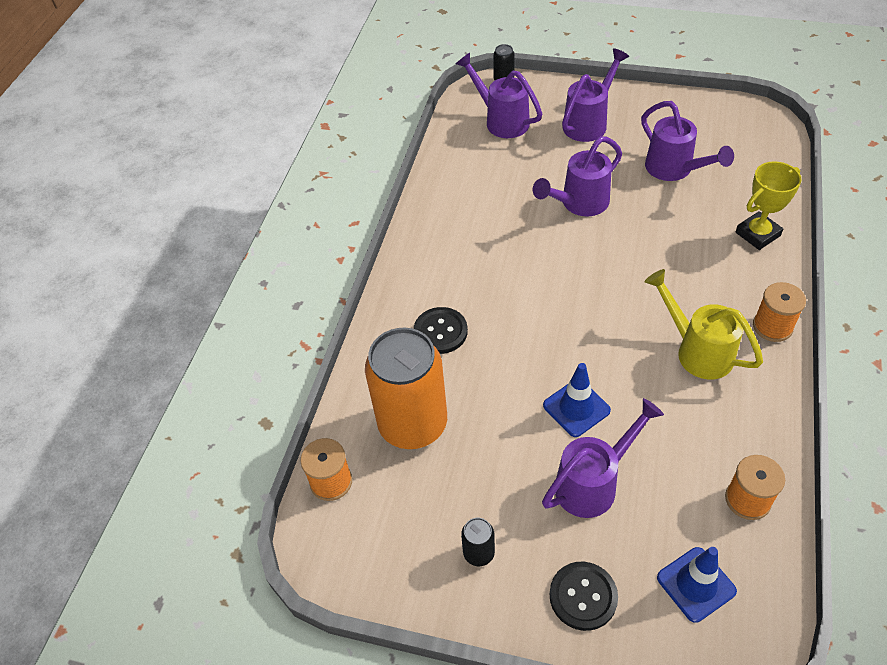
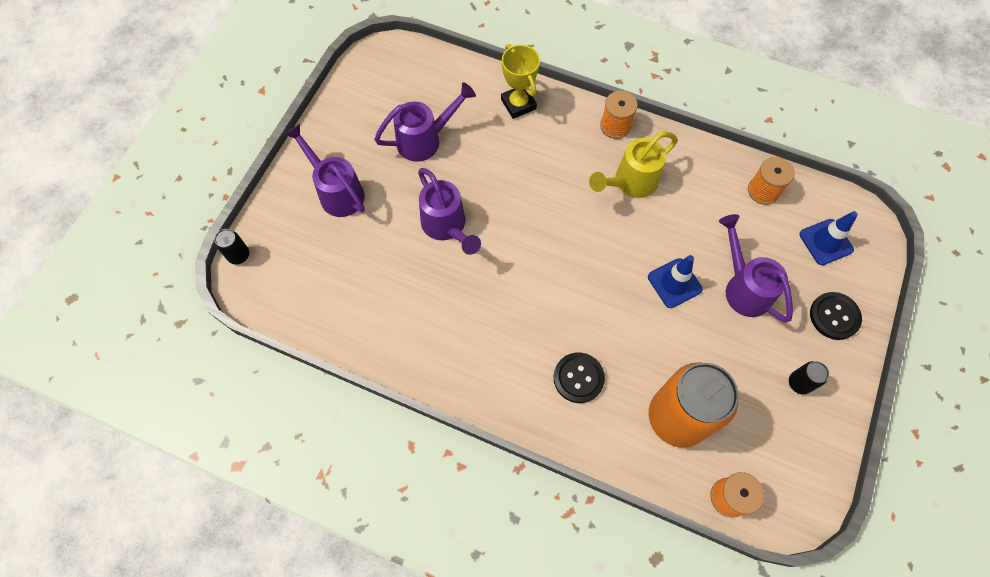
camera: 85 degrees left, 15 degrees up
(502, 120) = (304, 270): purple watering can -> none

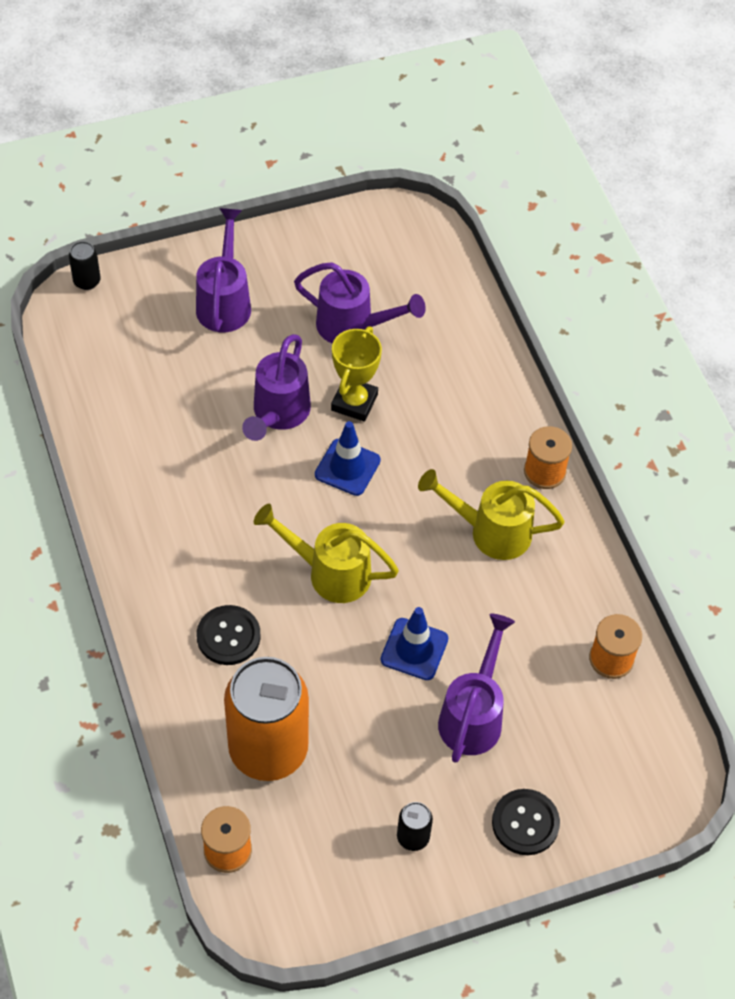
camera: 45 degrees right, 10 degrees down
(518, 104) = (478, 371): yellow trophy -> yellow trophy (354, 402)
(583, 286) = (330, 572): none -> yellow watering can
(825, 242) = (609, 759): blue traffic cone -> blue traffic cone (347, 467)

